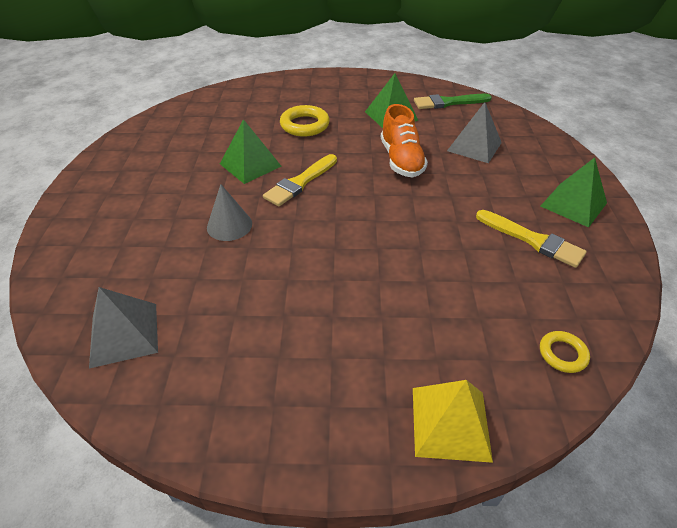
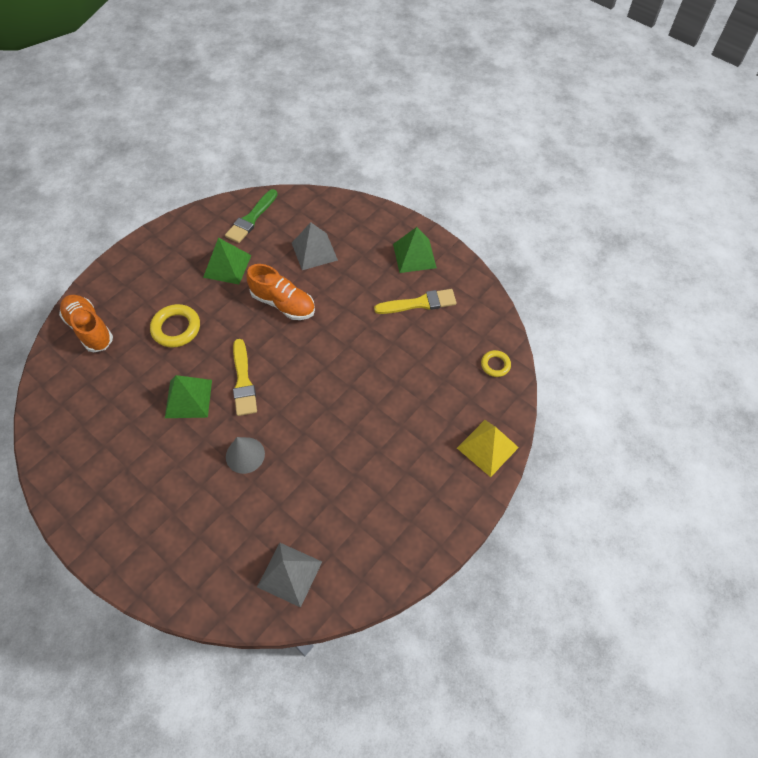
camera: 50 degrees left, 15 degrees up
(256, 94) = (90, 329): none -> orange shoe

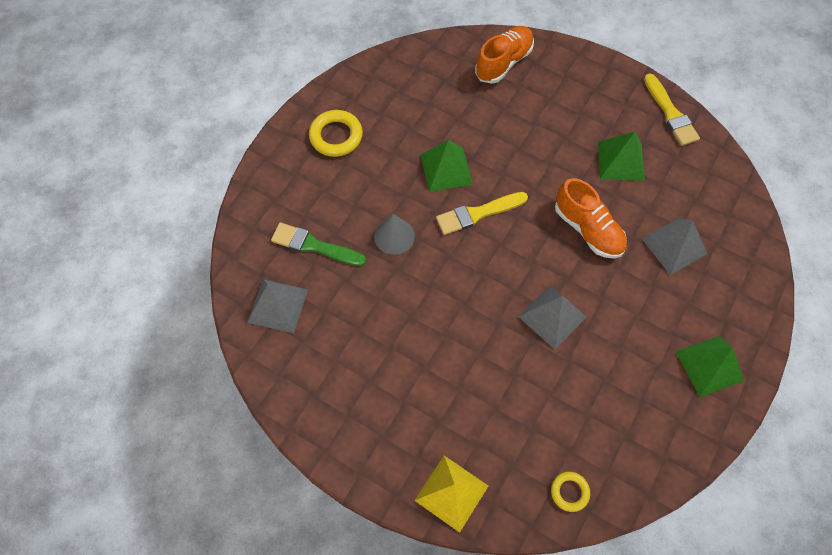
camera: 80 degrees right, 5 degrees up
(176, 328) = (525, 135): yellow ring -> yellow ring (336, 136)
(251, 219) = (698, 168): green brush -> green brush (314, 246)
(283, 303) = (588, 229): orange shoe -> orange shoe turned 60 degrees counterclockwise
(354, 346) = (552, 317): none -> grey pyramid
(419, 303) = (636, 383): yellow brush -> yellow brush (670, 113)

